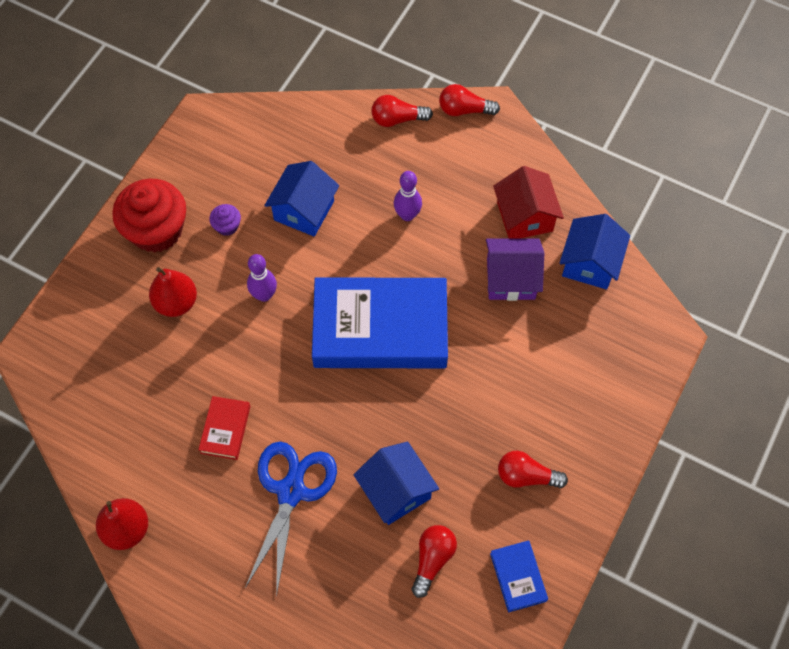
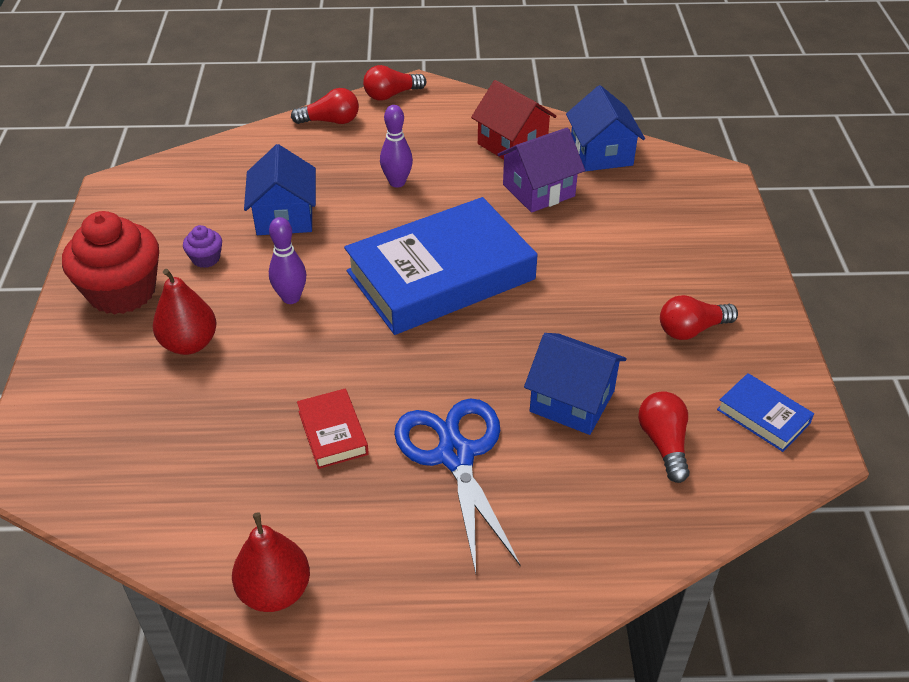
camera: 30 degrees left, 20 degrees down
(397, 119) = (330, 121): red light bulb -> red light bulb turned 150 degrees counterclockwise

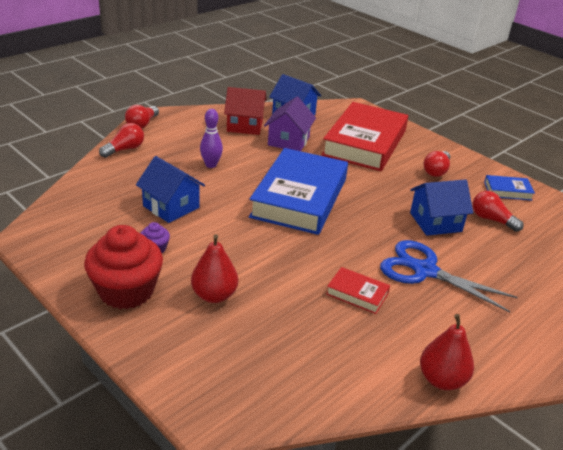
camera: 45 degrees left, 10 degrees down
(291, 298) = (237, 244): purple bowling pin -> none
(644, 238) = (365, 143): none -> red book

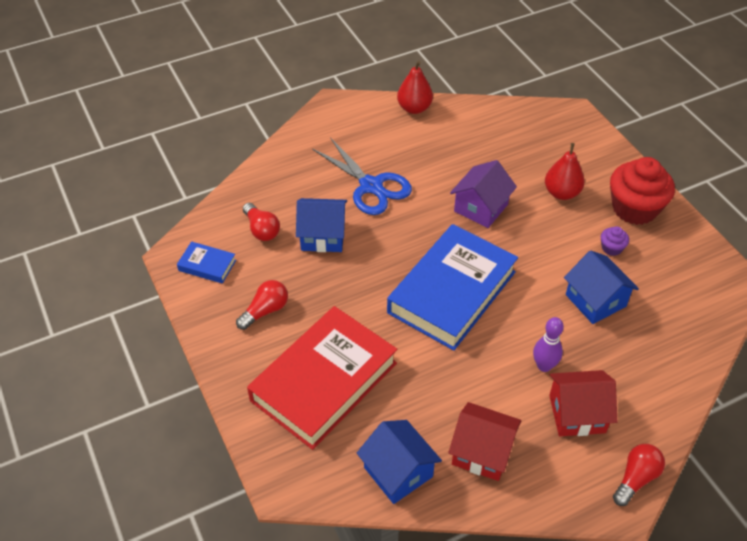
camera: 160 degrees left, 15 degrees up
(124, 149) = (656, 417): red light bulb -> none
(183, 145) = (577, 414): none -> red house
(288, 141) = (429, 402): purple house -> purple house (481, 208)
(357, 294) = (442, 175): red book -> none

